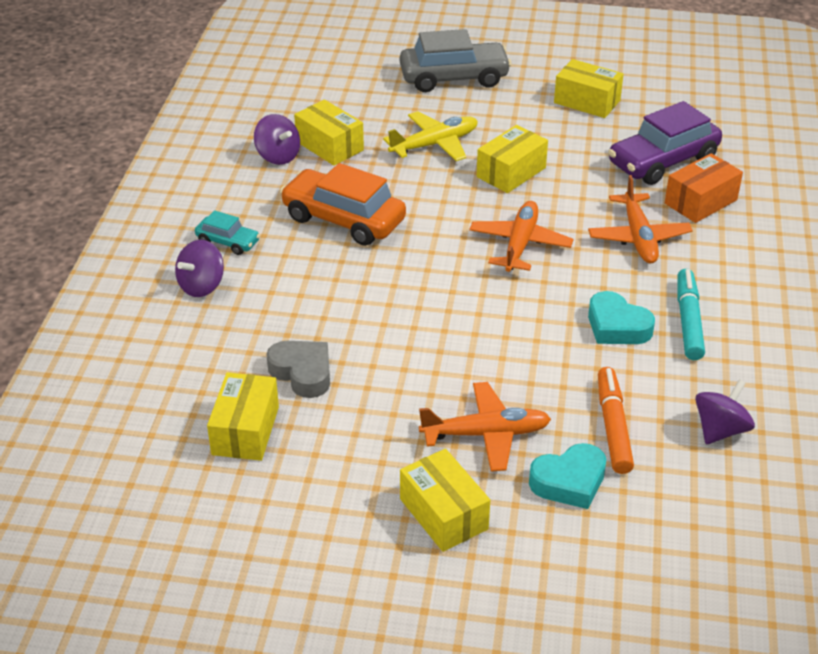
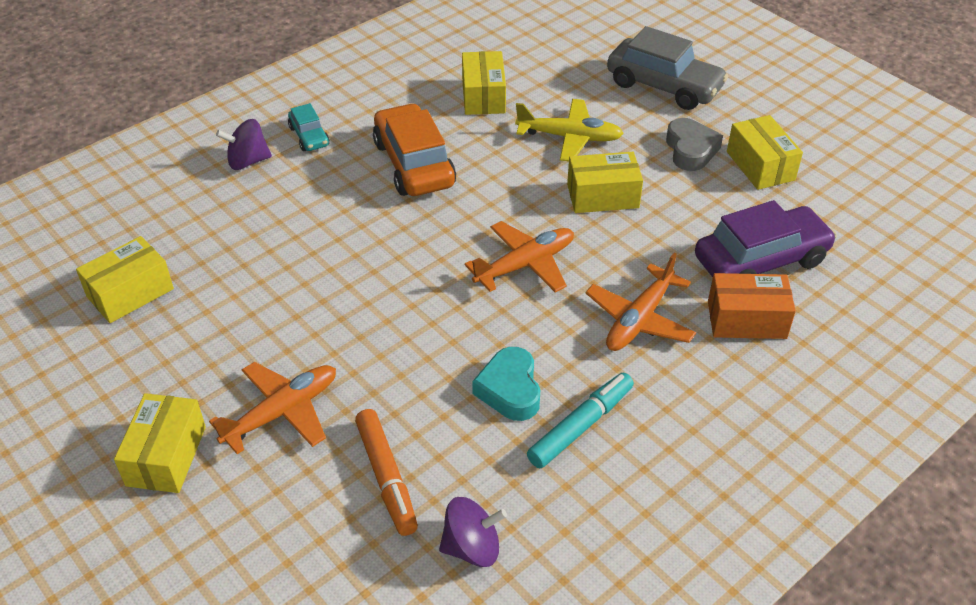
camera: 40 degrees right, 5 degrees up
(278, 156) = (433, 85): purple spinning top -> none
(302, 373) = (223, 272): grey heart -> grey heart (690, 150)
(486, 434) = (282, 412): orange plane -> orange plane turned 75 degrees counterclockwise
(569, 482) = (288, 499): turquoise heart -> none
(613, 426) = (386, 477): orange marker -> orange marker turned 120 degrees clockwise
(663, 161) = (760, 260): purple car -> purple car turned 150 degrees clockwise

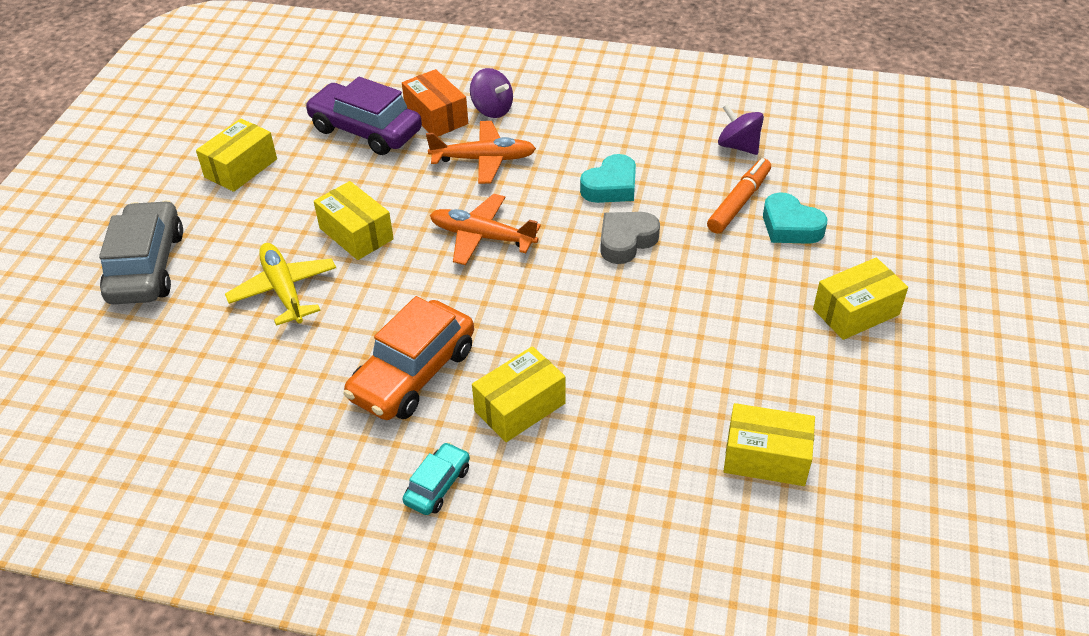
camera: 125 degrees left, 0 degrees up
(248, 161) = (522, 509): purple spinning top -> purple spinning top (492, 109)
(282, 412) = (755, 279): orange plane -> none
(311, 494) = (790, 226): none -> turquoise heart
(483, 96) = (256, 385): yellow box -> yellow box (520, 407)
(581, 426) = (605, 145): turquoise marker -> none
(690, 150) = (246, 211): grey heart -> grey heart (626, 241)

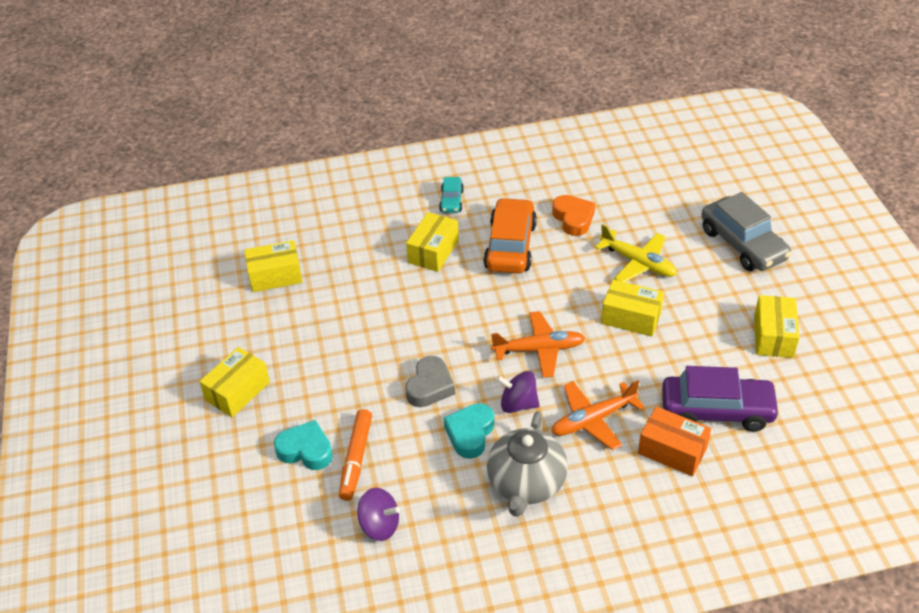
camera: 155 degrees right, 0 degrees up
(298, 381) = (573, 218): none -> orange heart
(492, 109) = (630, 480): purple spinning top -> purple spinning top (518, 404)
(585, 134) = (526, 484): none -> grey teapot

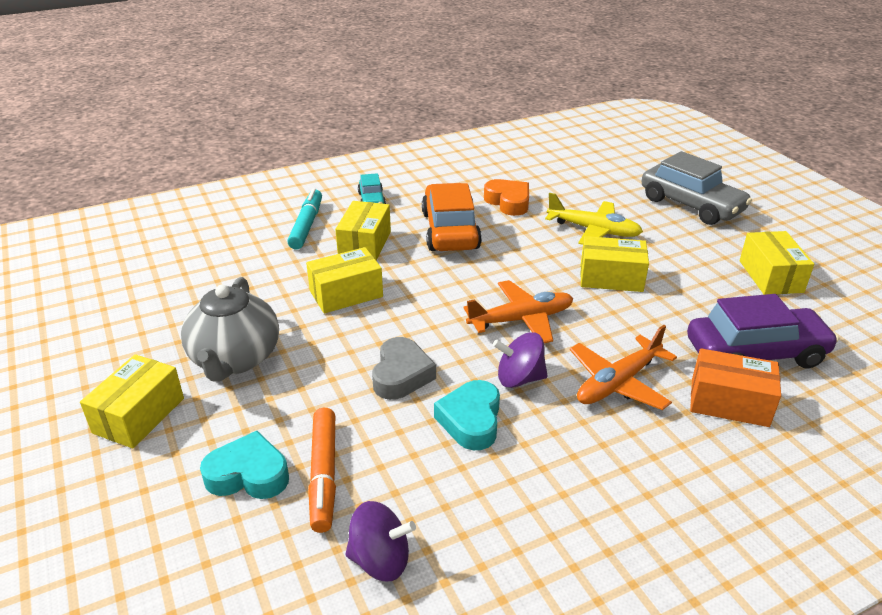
camera: 15 degrees left, 10 degrees down
(275, 276) = (177, 286): yellow box -> yellow box (346, 294)
(389, 223) = (307, 225): none -> turquoise marker
(526, 484) = (568, 469): grey teapot -> grey teapot (235, 359)

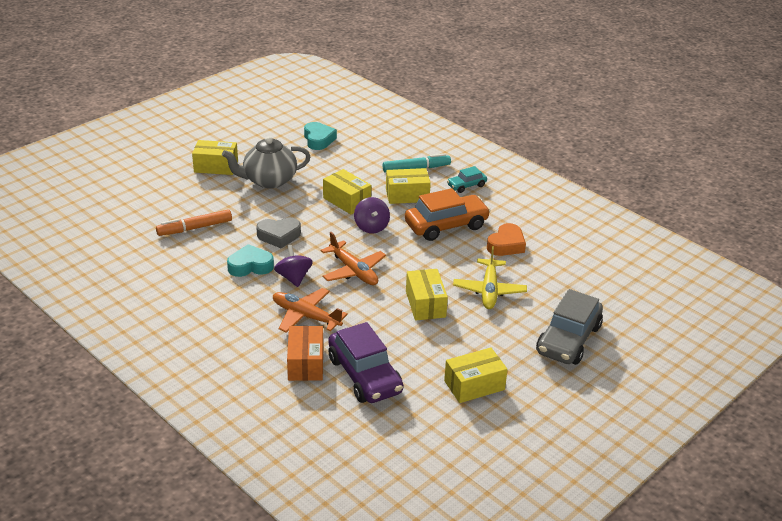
camera: 70 degrees right, 0 degrees up
(248, 474) = (188, 207): turquoise heart -> turquoise heart (318, 140)
(380, 560) = (148, 255): purple spinning top -> purple spinning top (371, 227)

